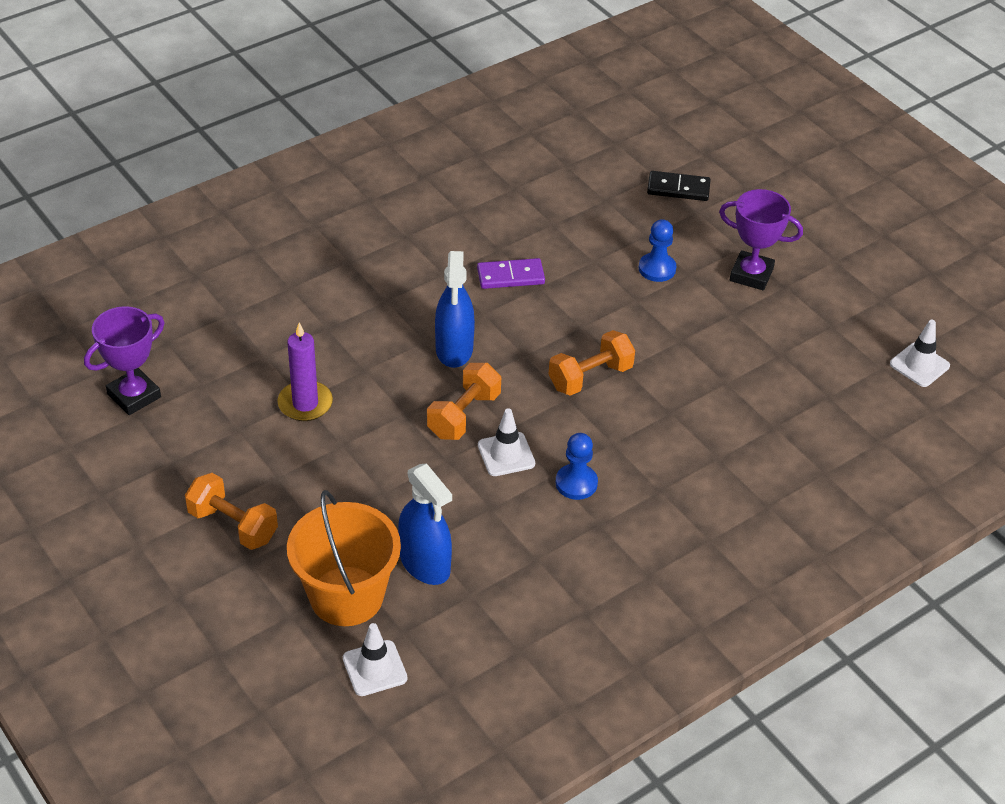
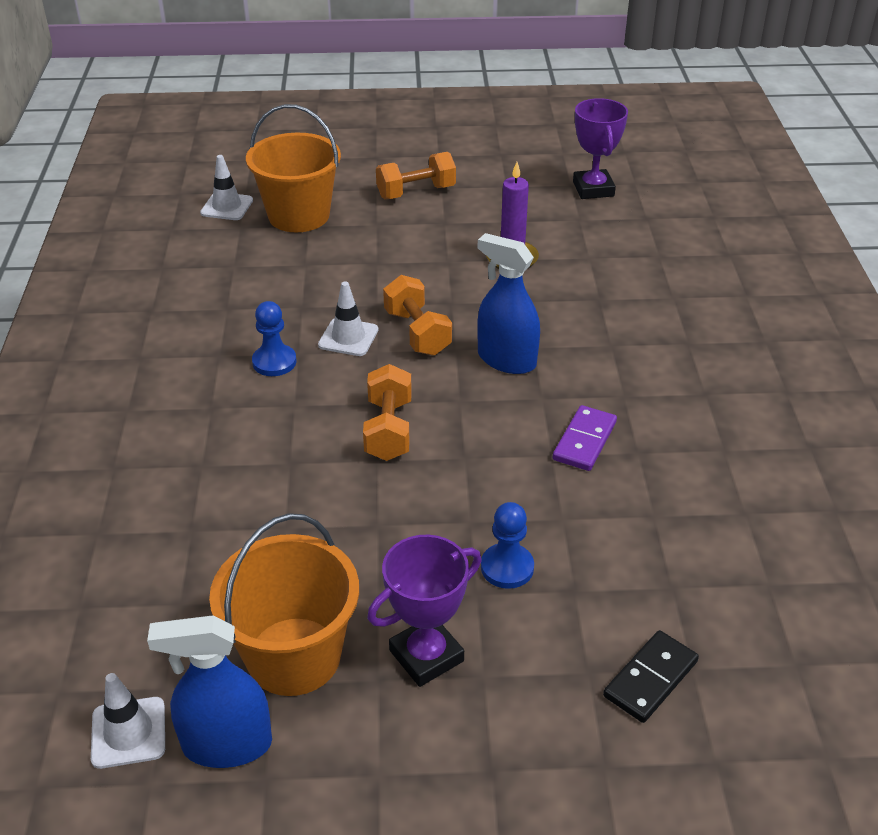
camera: 125 degrees right, 5 degrees down
(425, 564) = (286, 256): blue spray bottle -> blue spray bottle (227, 744)
(807, 326) = (294, 656): none -> orange bucket

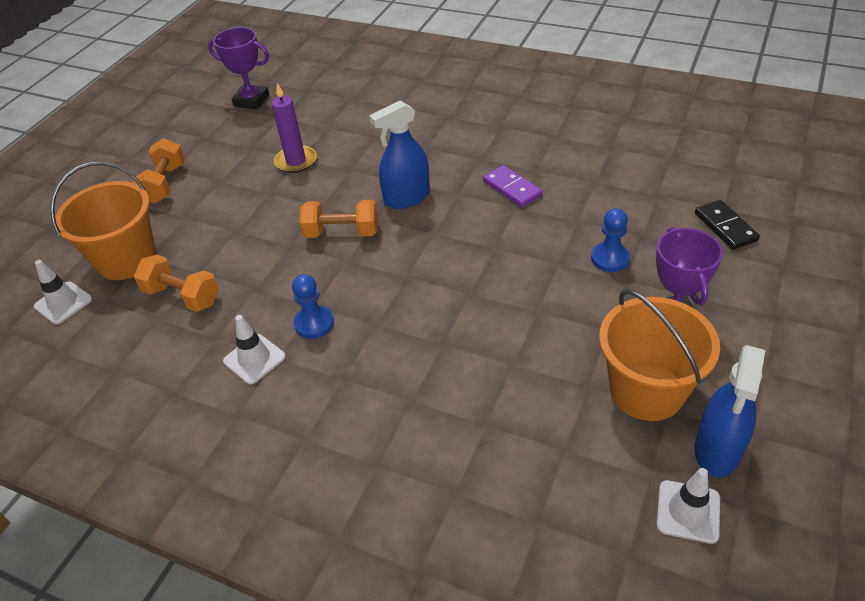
camera: 60 degrees left, 5 degrees up
(348, 337) = (317, 271): white traffic cone -> white traffic cone (254, 359)
(388, 430) = (441, 278): orange dumbbell -> orange dumbbell (182, 296)

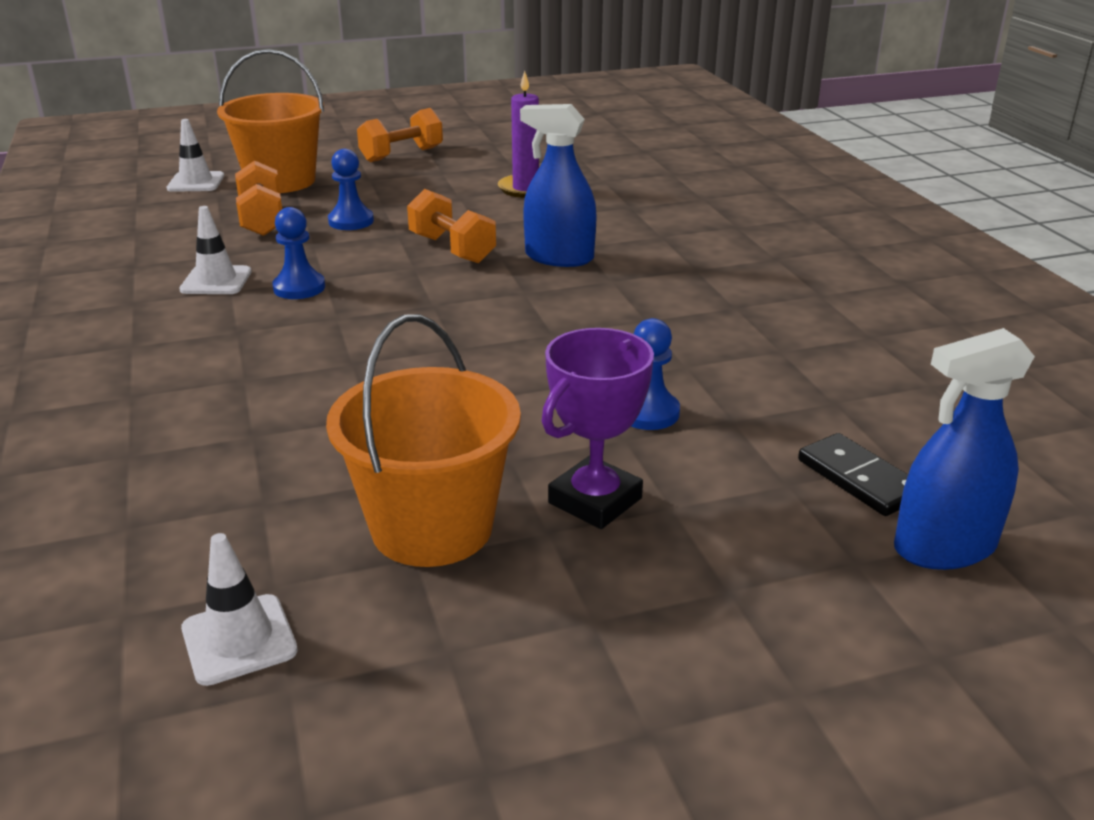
camera: 45 degrees right, 15 degrees down
(242, 256) = (351, 221): none -> blue pawn
(251, 100) = (582, 137): purple trophy -> none
(512, 188) = (675, 305): purple domino -> none
(717, 450) = (381, 627): blue spray bottle -> blue spray bottle (944, 547)
(725, 227) = (859, 479): black domino -> black domino turned 60 degrees counterclockwise

